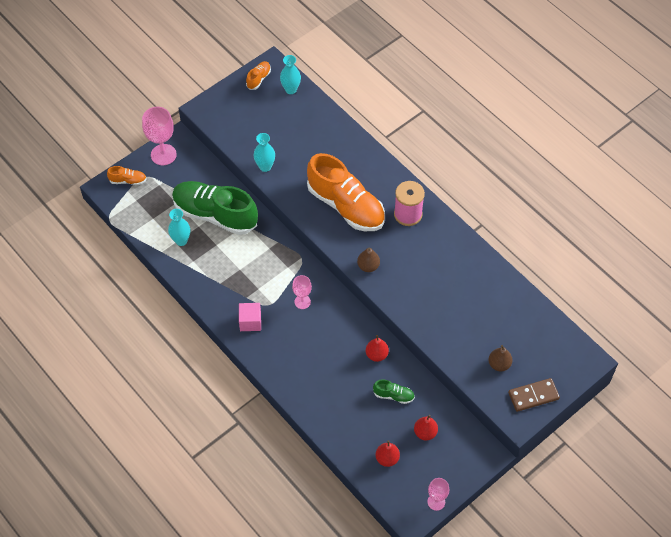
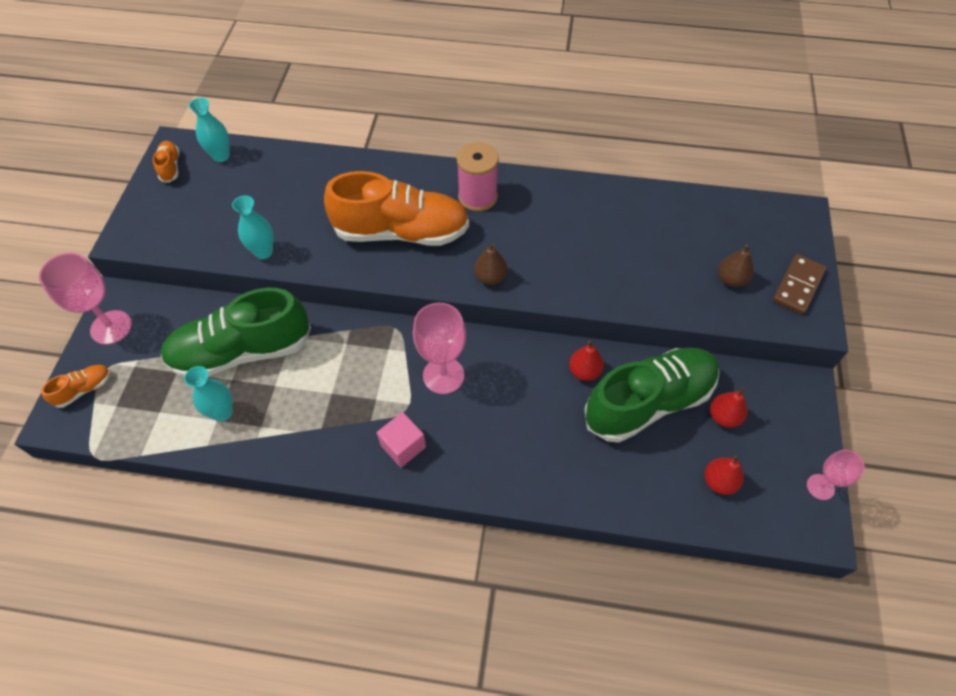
camera: 40 degrees left, 0 degrees up
(302, 302) = (443, 375): pink goblet -> pink goblet, size x1.69
(393, 395) = (649, 402): green shoe -> green shoe, size x2.41

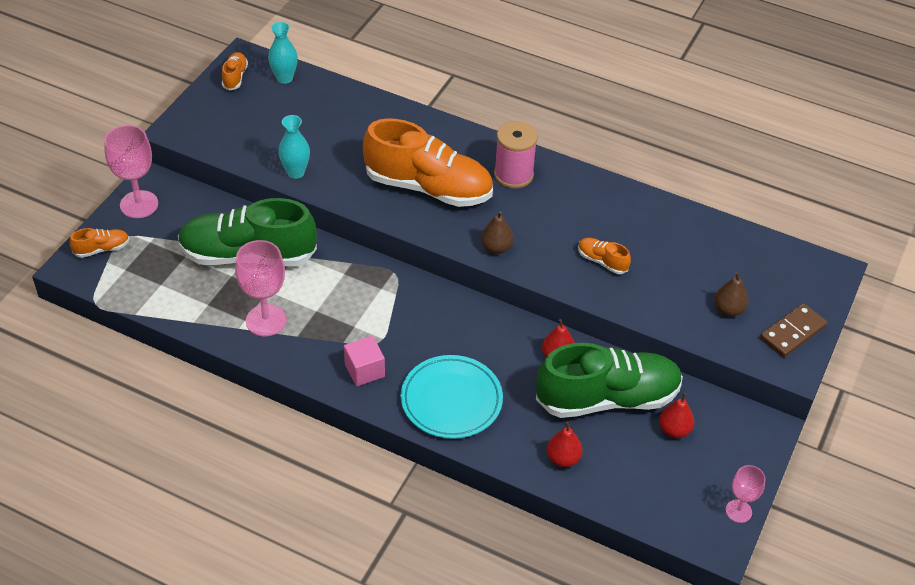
camera: 15 degrees right, 10 degrees down
(223, 412) = (215, 300): turquoise vase -> none
(443, 375) = (423, 324): pink goblet -> pink goblet (266, 320)
(501, 453) = (451, 400): none -> turquoise plate
(595, 263) = (602, 261): none -> orange shoe
(719, 481) = (643, 479): red pear -> red pear (563, 458)

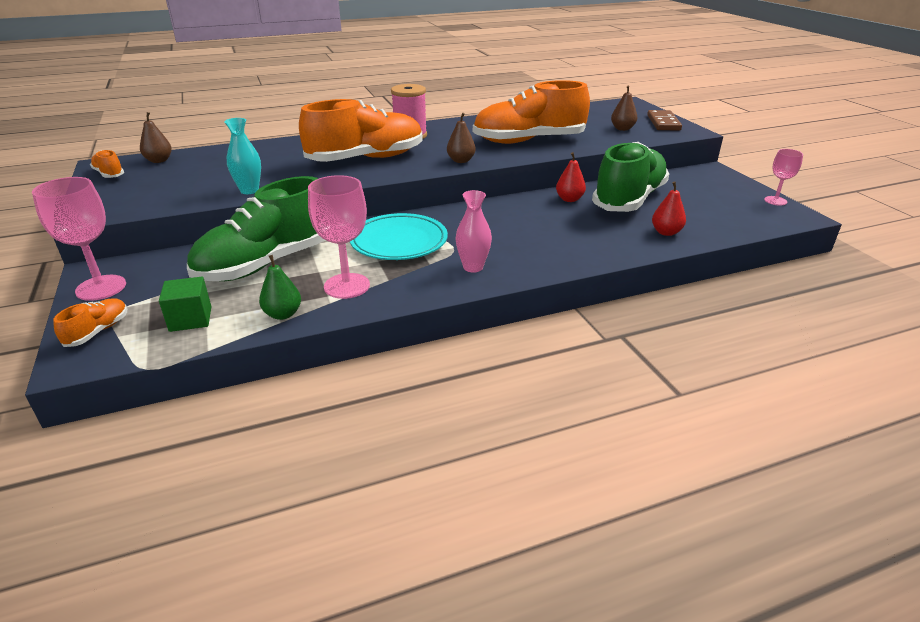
camera: 45 degrees left, 15 degrees down
(153, 277) = (190, 319): none -> green cube
(202, 316) = (283, 314): none -> green pear
(284, 78) = (159, 160): turquoise vase -> brown pear
(364, 370) = (473, 267): pink cube -> pink vase
(451, 400) = (556, 247): turquoise plate -> turquoise plate (399, 242)
(602, 261) = (528, 141): orange shoe -> orange shoe, size x2.41
(674, 430) = (683, 192): red pear -> none

